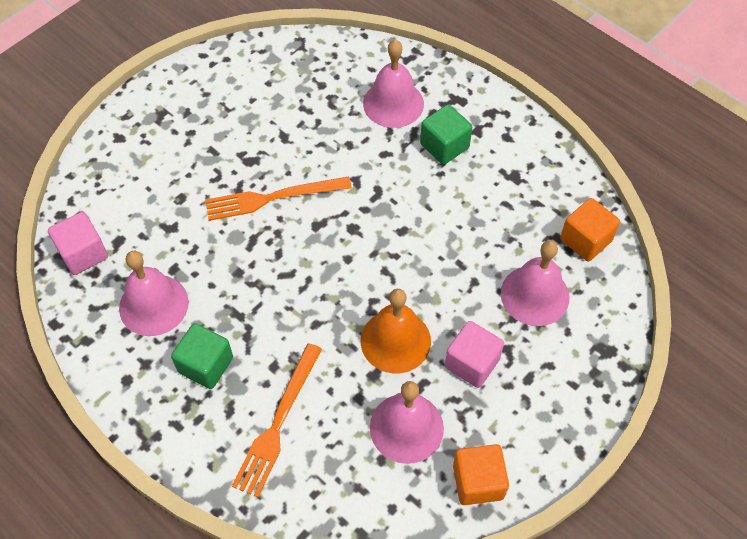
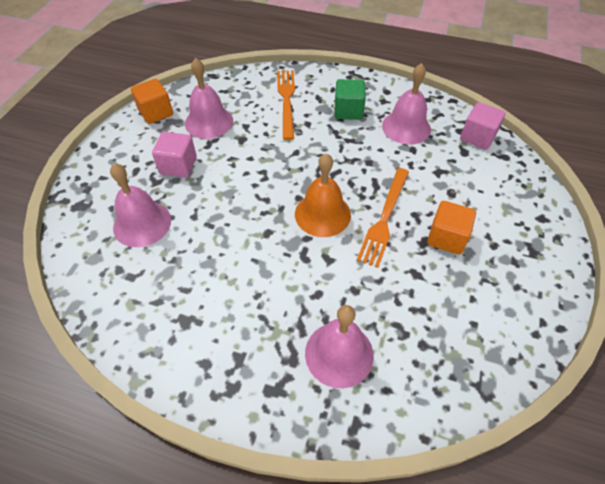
camera: 155 degrees right, 5 degrees down
(272, 198) = (384, 218): orange fork -> orange fork turned 150 degrees clockwise
(395, 341) = (236, 160): orange bell -> orange bell (322, 214)
(444, 146) = (265, 325): green cube -> none
(585, 240) = (104, 283): orange cube -> orange cube (446, 238)

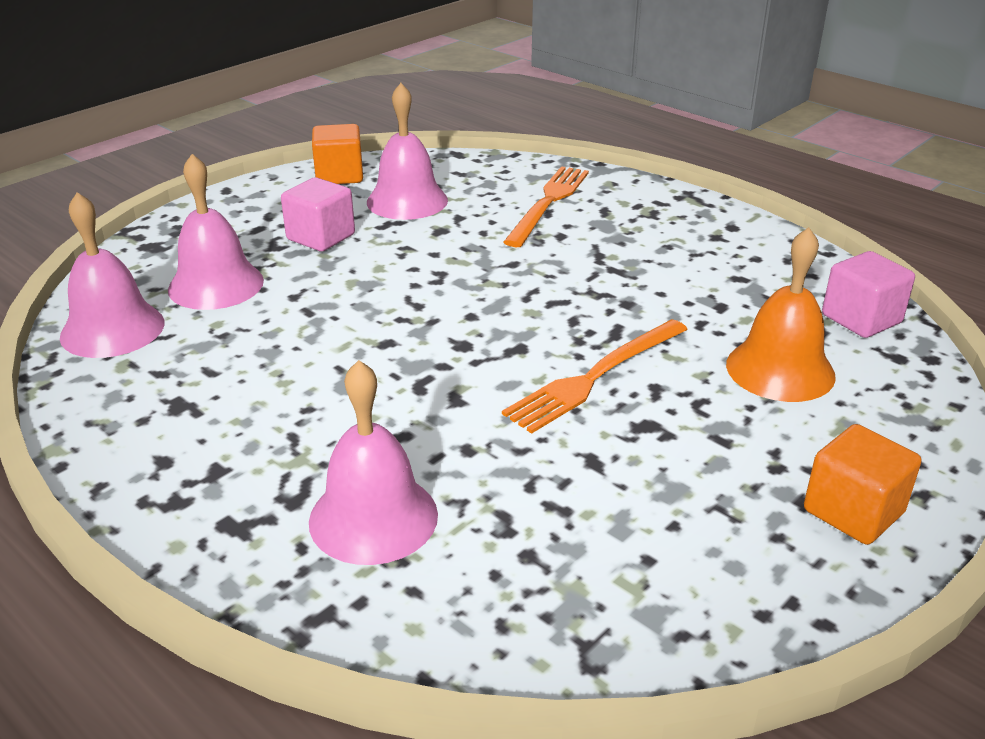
camera: 25 degrees right, 20 degrees down
(322, 214) = (493, 344): orange bell -> orange bell (780, 369)
(348, 111) = (642, 235): green cube -> none
(406, 127) = (731, 276): pink bell -> pink bell (112, 329)
(446, 238) = (690, 431): orange cube -> orange cube (853, 511)

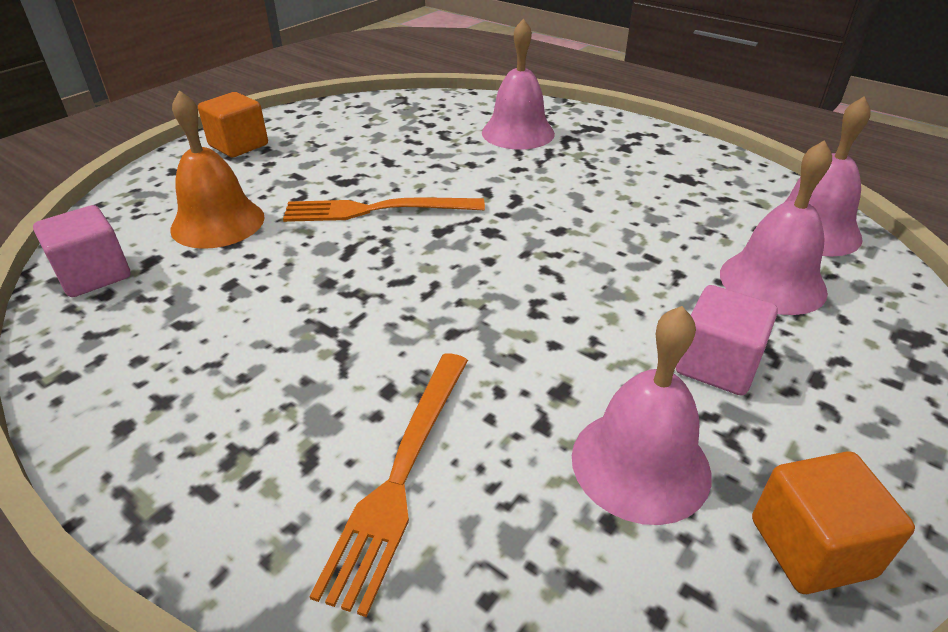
camera: 175 degrees right, 5 degrees up
(595, 377) = (376, 210): orange fork -> orange fork turned 135 degrees counterclockwise

